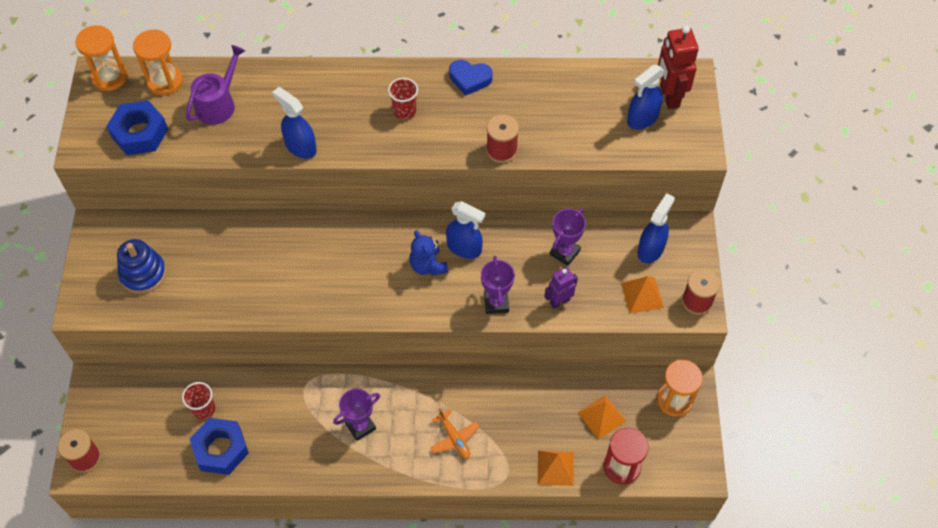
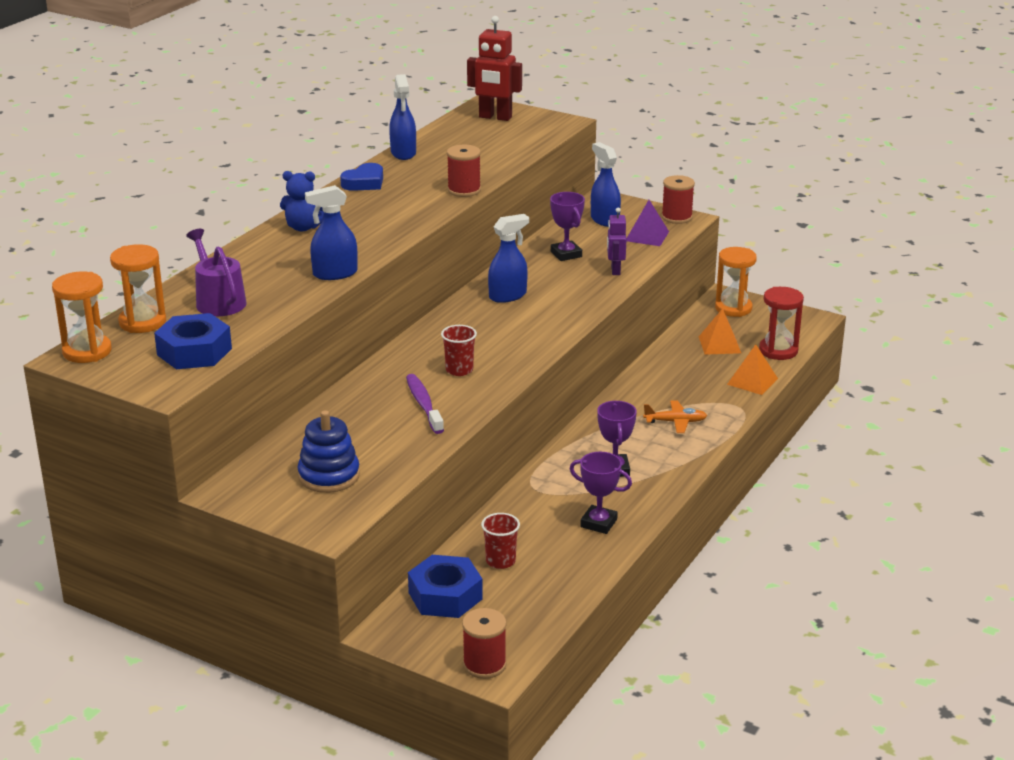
camera: 60 degrees left, 30 degrees down
(221, 449) = (562, 563): blue nut -> blue nut (445, 596)
(266, 279) = (423, 404): none -> purple toothbrush
(404, 111) = (360, 218): red cup -> red cup (459, 370)
(428, 266) = (508, 318): blue teddy bear -> blue teddy bear (303, 227)
(496, 303) = (585, 298): purple trophy -> purple trophy (598, 523)
(642, 118) = (505, 132): blue spray bottle -> blue spray bottle (403, 153)
(642, 295) = (647, 236): orange pyramid -> purple pyramid

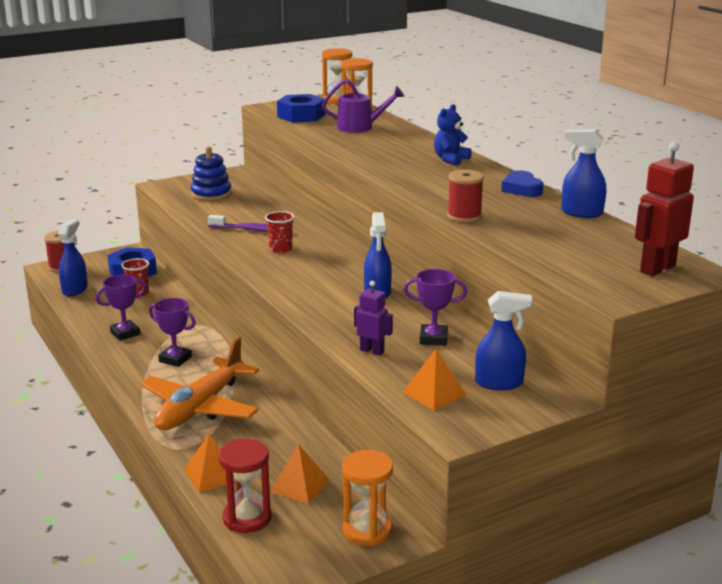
camera: 120 degrees right, 5 degrees down
(334, 274) = (358, 155): blue spray bottle -> blue spray bottle (75, 289)
(647, 236) = (434, 393): purple pyramid -> orange pyramid
(675, 422) = (200, 407): orange plane -> orange plane, size x2.21
(676, 217) = (467, 428): red spool -> none

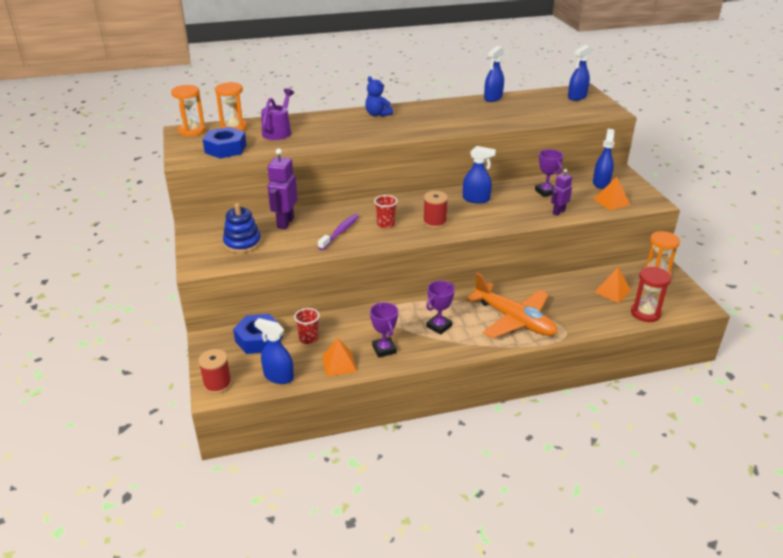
camera: 75 degrees left, 10 degrees up
(212, 474) = (598, 322): orange pyramid -> orange pyramid (339, 363)
(261, 204) = (285, 222): none -> purple robot
(433, 339) = (546, 192): purple trophy -> purple trophy turned 45 degrees counterclockwise
(464, 216) = (487, 126): red spool -> red spool (434, 222)
(522, 189) = (446, 105): blue heart -> none
(657, 269) = (577, 97): red robot -> blue spray bottle

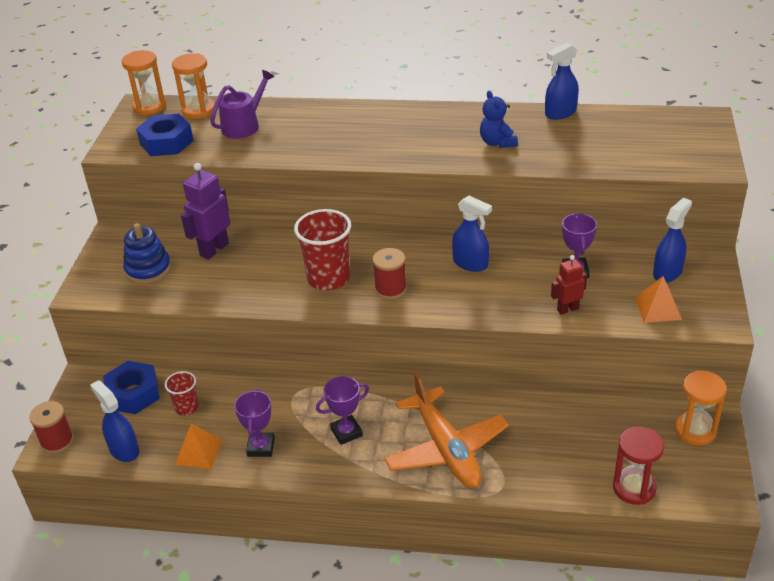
camera: 25 degrees right, 5 degrees up
(340, 232) = (267, 278): purple toothbrush -> none
(377, 114) = (384, 117): blue teddy bear -> blue teddy bear (497, 143)
(386, 224) = (328, 278): red cup -> red cup, size x1.83
(558, 212) = (567, 309): purple robot -> red robot
(577, 97) = (685, 130): blue spray bottle -> none
(612, 291) = (612, 440): orange pyramid -> none

